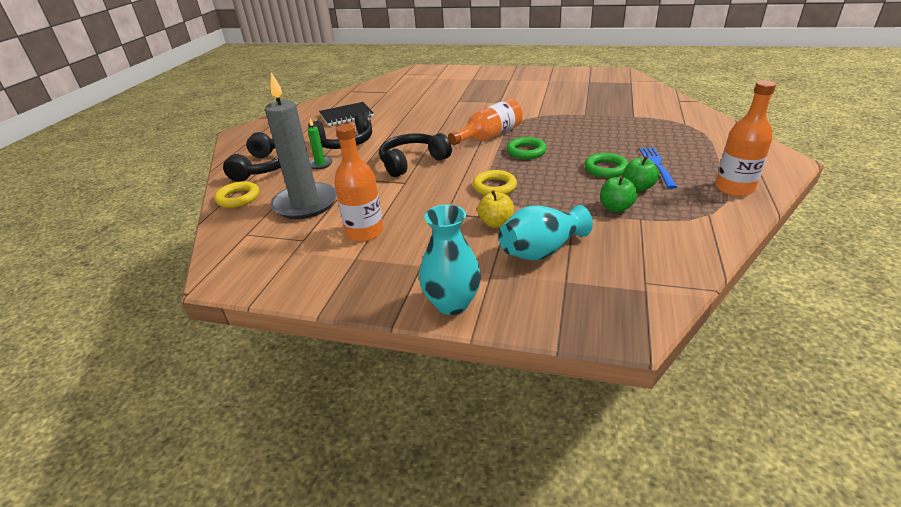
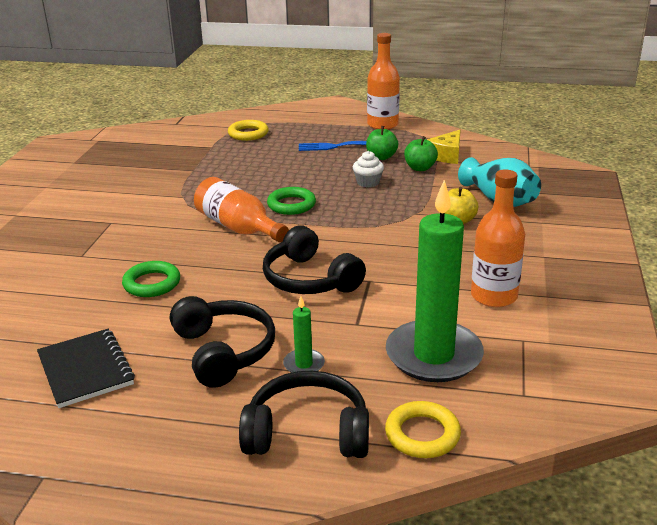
camera: 95 degrees left, 5 degrees down
(305, 204) = (433, 355): grey candle -> green candle
(452, 303) = (593, 238): turquoise vase -> none
(494, 187) = (381, 222): yellow ring -> yellow ring (248, 134)
(574, 181) = (368, 182): none -> white cupcake
(605, 169) = (341, 167): green ring -> green ring (152, 283)
(657, 225) = (446, 155): none -> yellow cheese

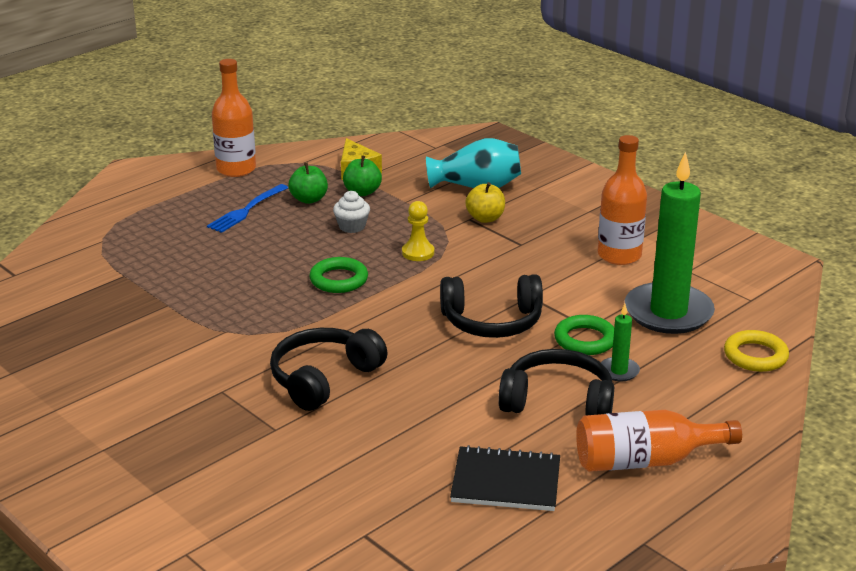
camera: 55 degrees left, 0 degrees up
(152, 283) = (393, 403): green ring -> green ring (585, 340)
(238, 227) = (344, 322): orange bottle -> orange bottle (644, 461)
(248, 134) = (127, 243): yellow ring -> none
(307, 432) = (707, 401): black headphones -> black headphones (323, 378)
(367, 216) = (418, 253): none -> yellow pawn

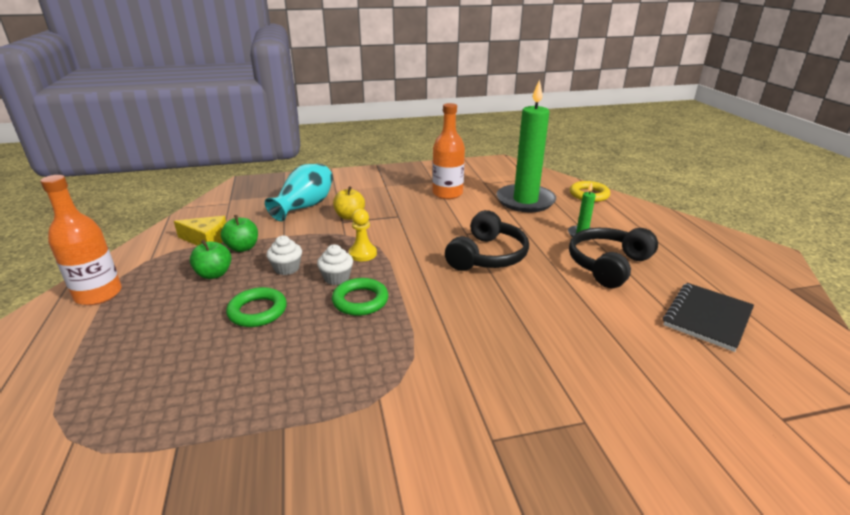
camera: 60 degrees left, 0 degrees up
(247, 210) = (178, 311): blue fork -> none
(323, 378) = (513, 360): black headphones -> none
(362, 255) = (336, 278): none -> white cupcake
(585, 340) = (537, 233): green ring -> green ring (257, 311)
(644, 461) = (691, 258): orange bottle -> none

